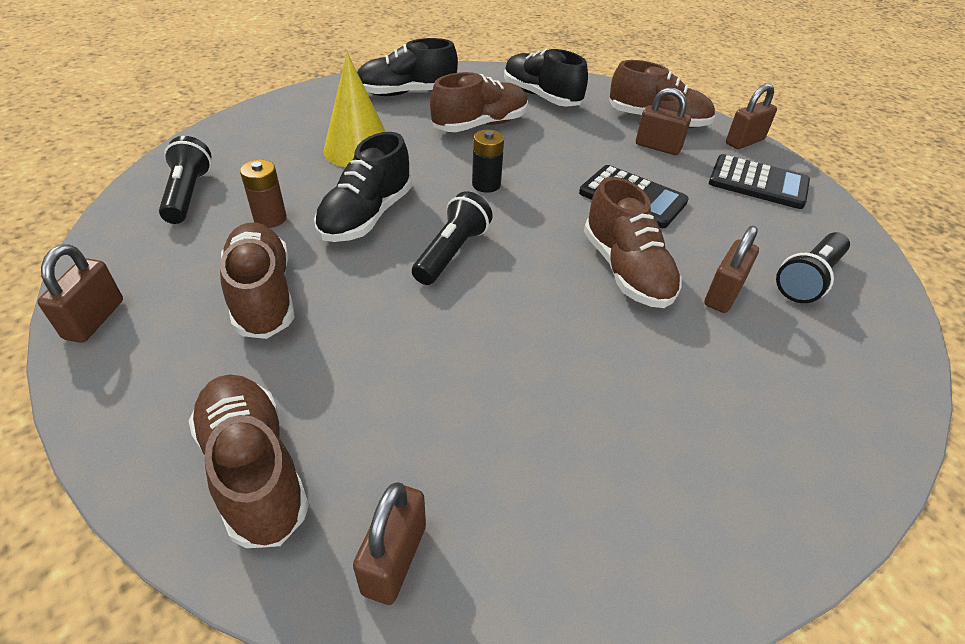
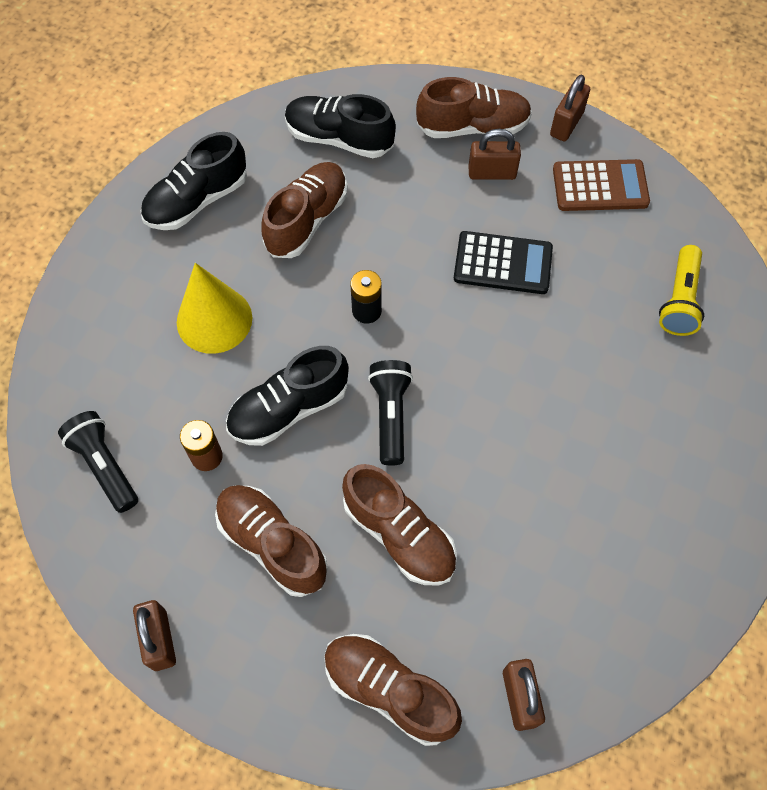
camera: 25 degrees left, 20 degrees up
(366, 216) = (289, 409): black shoe -> black shoe turned 60 degrees clockwise
(626, 270) = (539, 363): brown shoe -> brown shoe (399, 534)
(723, 294) = (622, 352): brown padlock -> none
(758, 183) = (600, 186): black calculator -> brown calculator
(808, 279) = (679, 300): black flashlight -> yellow flashlight

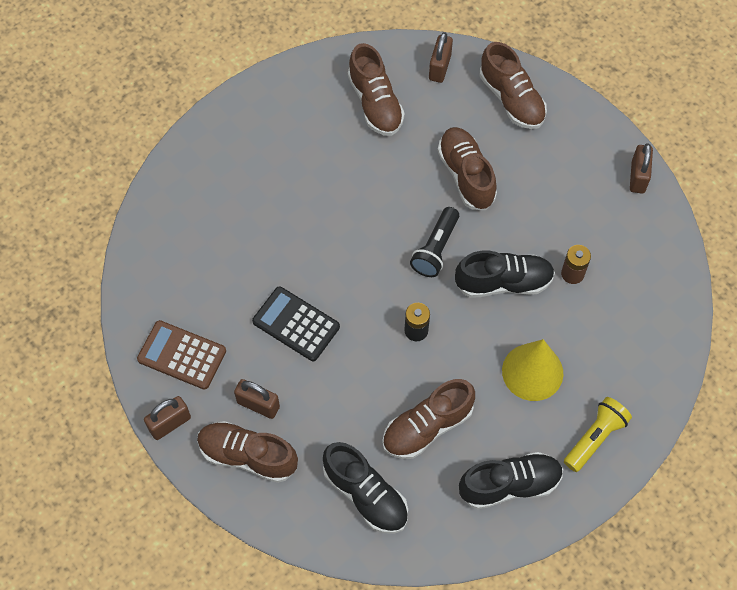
camera: 155 degrees left, 0 degrees up
(104, 466) = (645, 296): black flashlight -> none
(272, 544) = (549, 202): brown shoe -> brown shoe (375, 103)
(679, 300) = (188, 243): yellow flashlight -> yellow flashlight (595, 437)

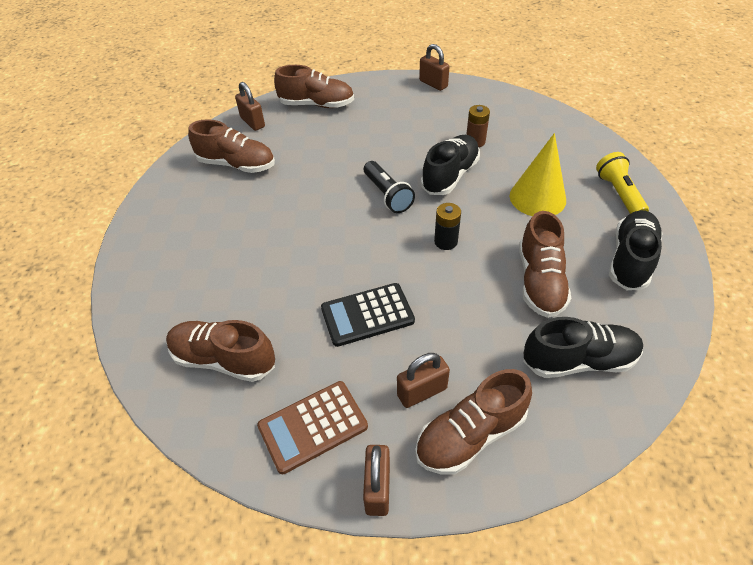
camera: 50 degrees left, 15 degrees down
(466, 175) = (347, 151): brown shoe -> brown shoe (224, 359)

